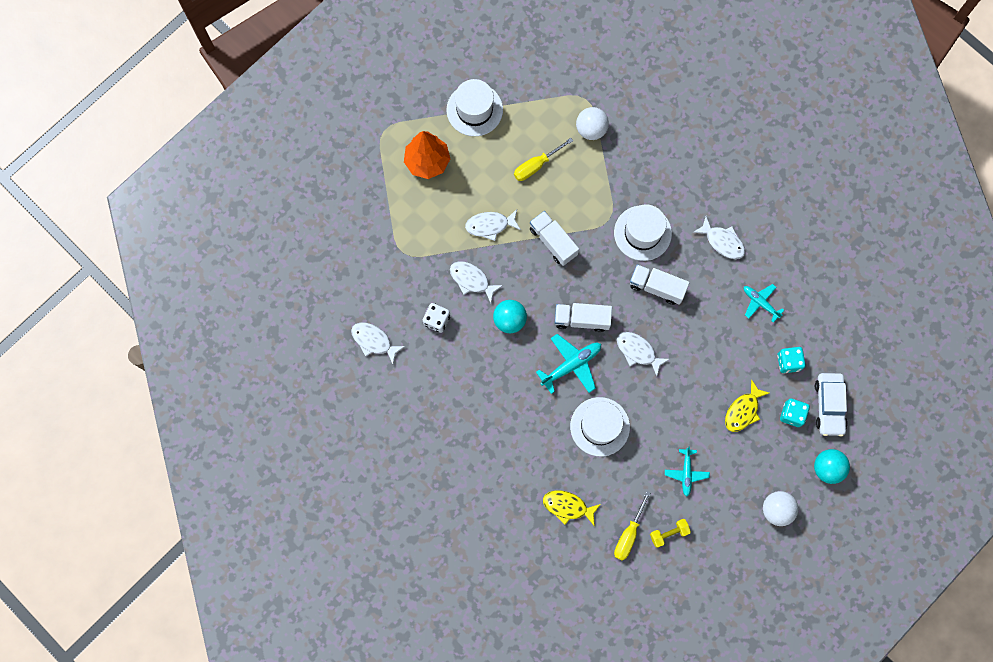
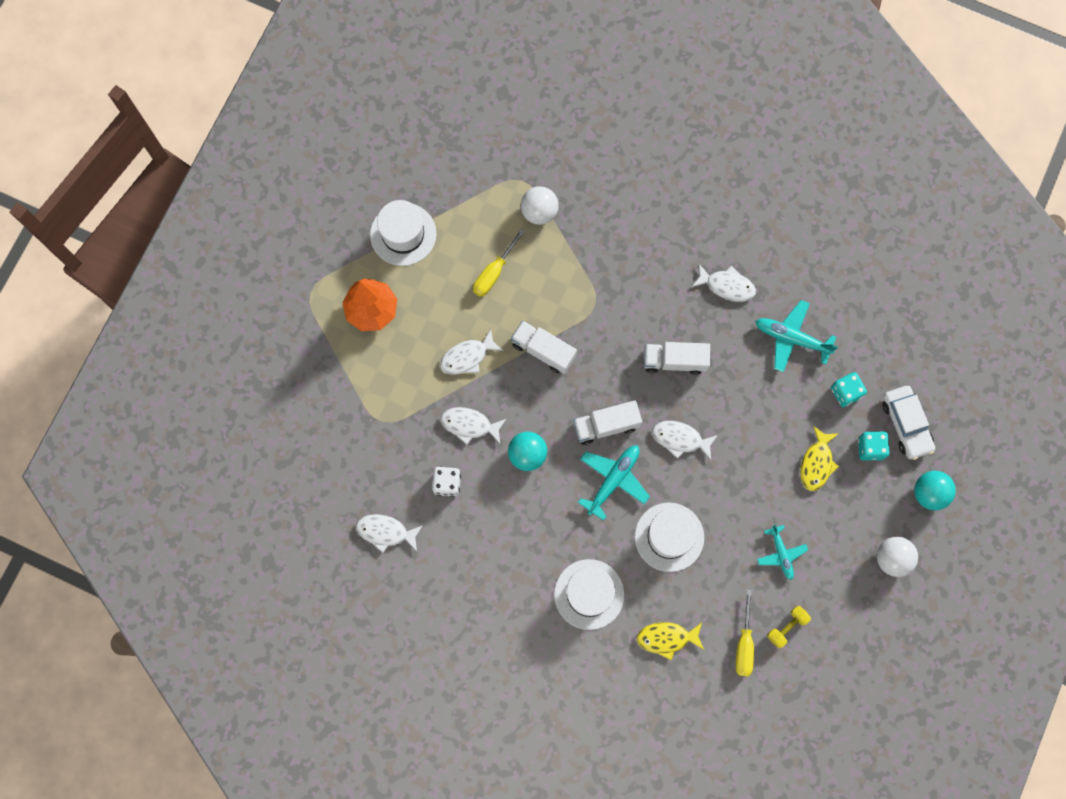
camera: 20 degrees left, 0 degrees up
(642, 233) = (637, 306): white hat -> white hat (589, 594)
(760, 302) = (791, 338): turquoise plane -> turquoise plane, size x1.53

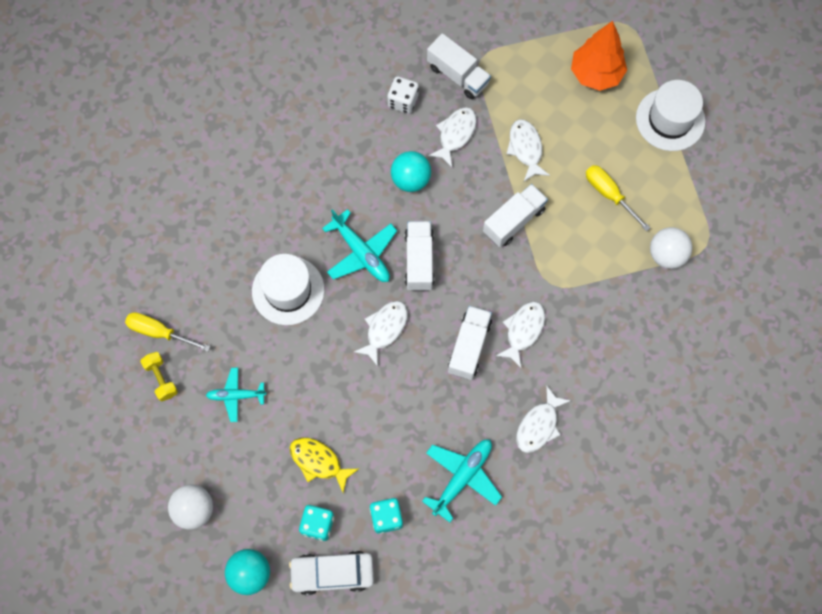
camera: 105 degrees right, 5 degrees down
(386, 532) = (372, 38): white fish -> white fish (523, 331)
(405, 438) = (458, 75): none -> white truck
(589, 594) = (256, 201): white hat -> none
(667, 638) = (190, 261): yellow fish -> none

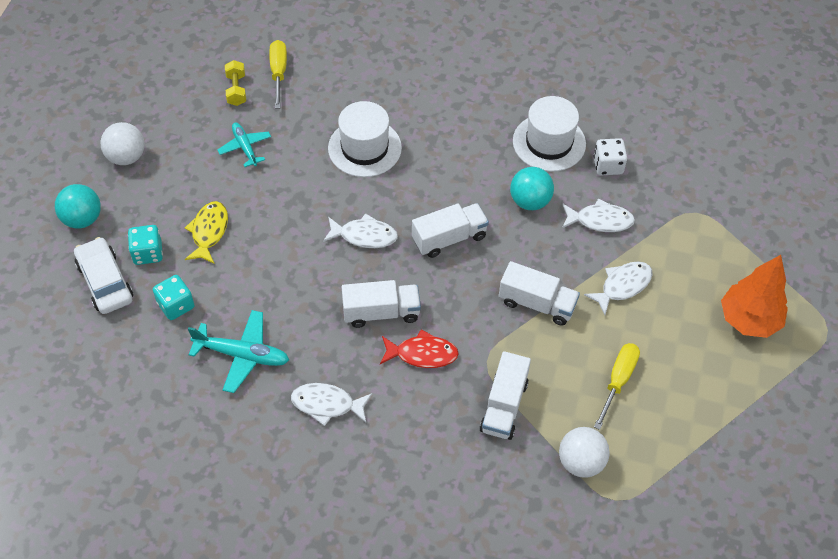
camera: 65 degrees right, 15 degrees down
(161, 379) = (236, 90): yellow dumbbell -> yellow dumbbell turned 45 degrees counterclockwise
(361, 253) = (432, 189): turquoise plane -> none
(458, 75) = (665, 200): white truck -> white truck (504, 406)
(523, 331) = (422, 354): white fish -> red fish
(670, 119) = (743, 410): white hat -> white hat (549, 142)

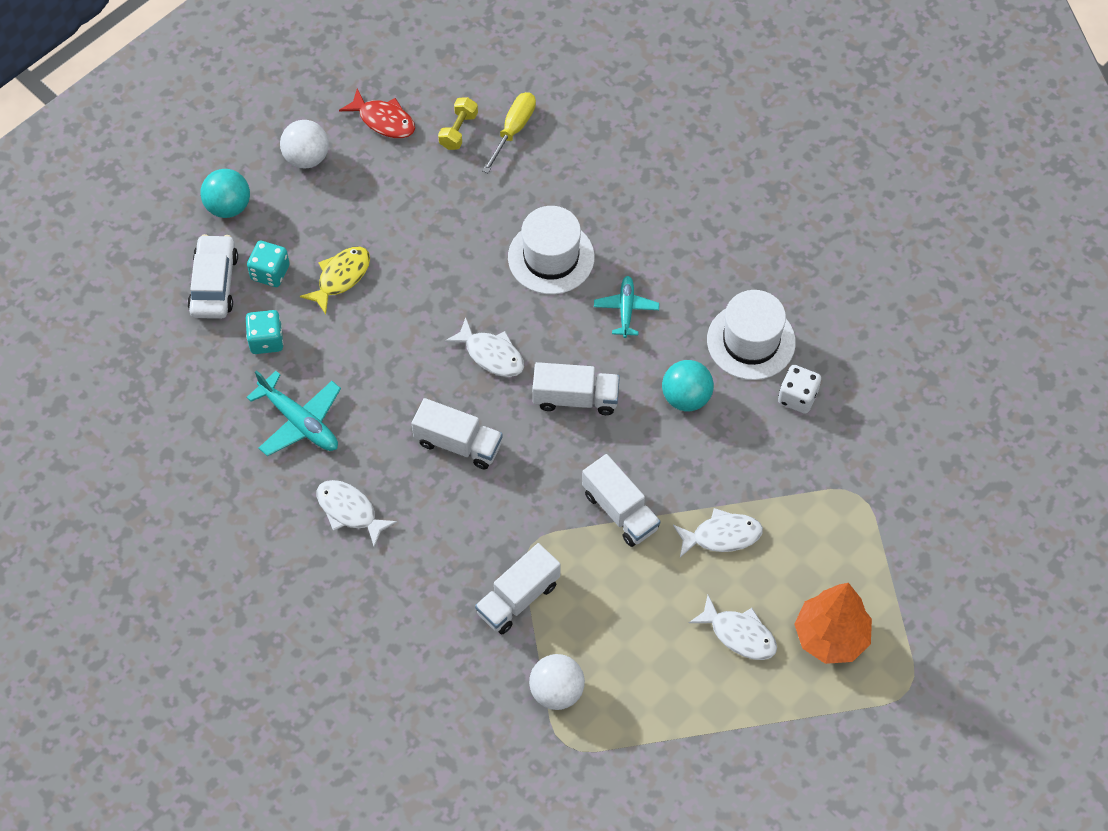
camera: 30 degrees right, 5 degrees up
(245, 147) = (429, 200): turquoise plane -> turquoise plane (626, 309)
(422, 354) = (472, 506): red fish -> red fish (383, 120)
(600, 220) = (747, 454): white fish -> white fish (739, 634)
(618, 381) = (648, 631): yellow screwdriver -> none

